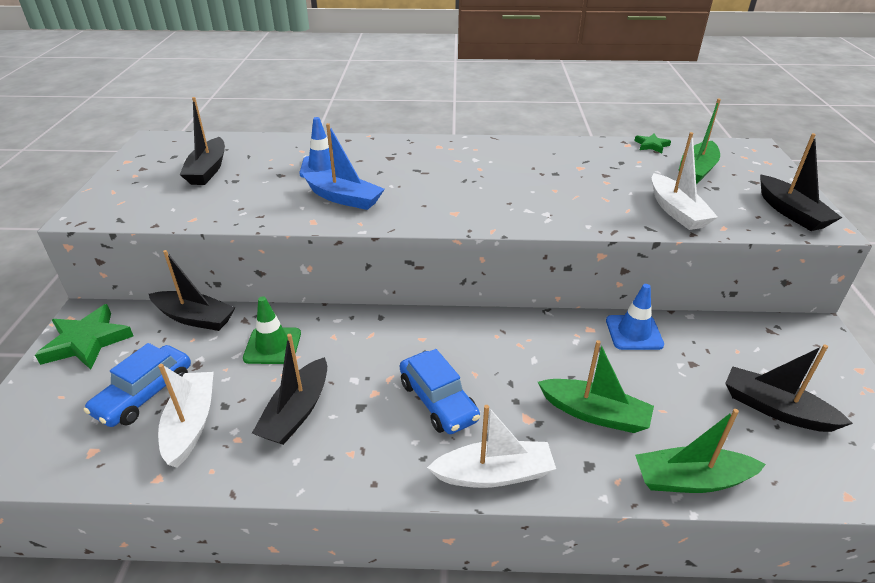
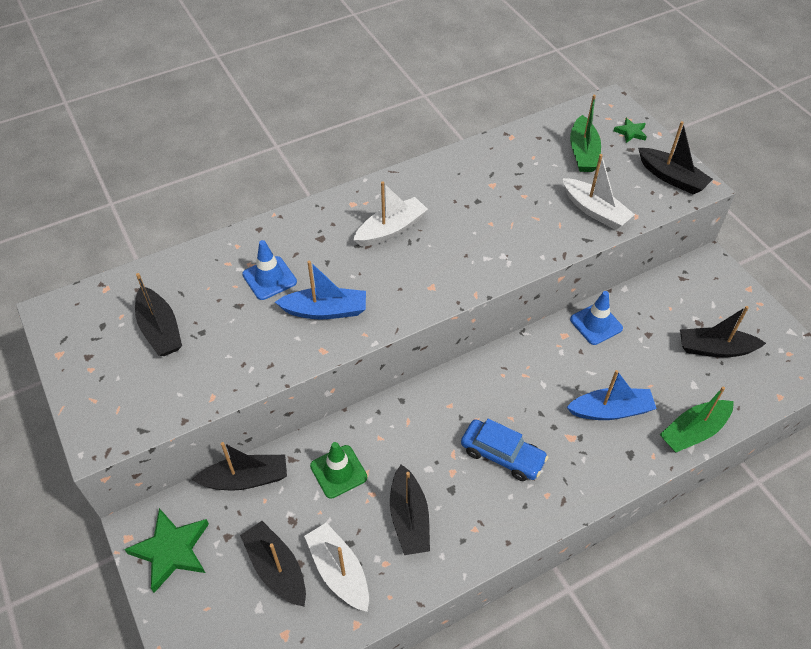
camera: 30 degrees left, 15 degrees up
(144, 394) = (276, 568): blue car -> black boat
(494, 474) = (578, 492): white boat -> white boat (391, 229)
(595, 413) = (610, 410): green boat -> blue boat
(651, 145) = (531, 130): green star -> green star (630, 132)

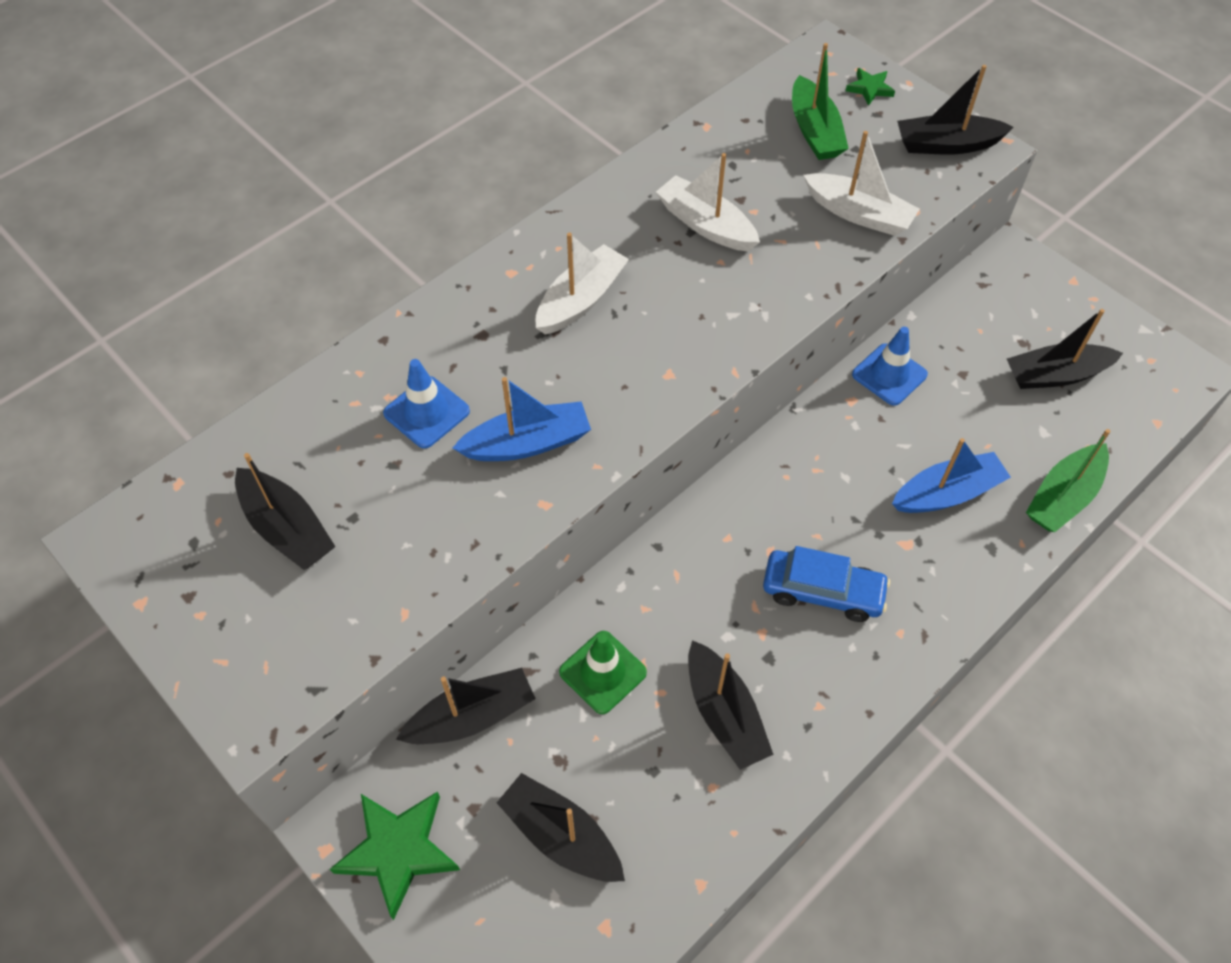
camera: 15 degrees left, 5 degrees up
(339, 571) = (651, 816): white boat -> white boat (706, 225)
(671, 178) = (946, 145): black boat -> black boat turned 150 degrees clockwise

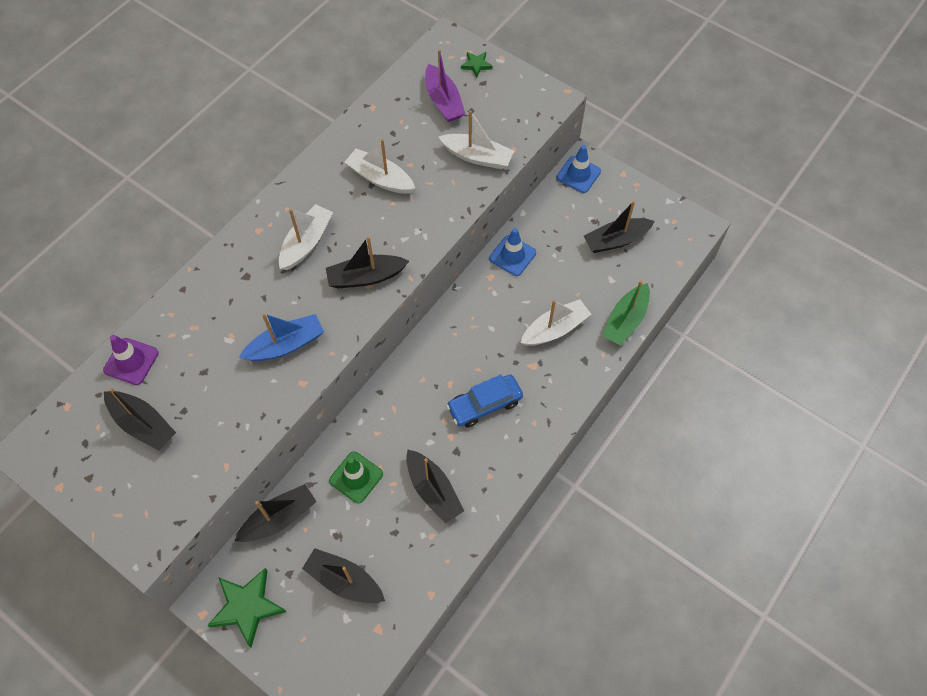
camera: 10 degrees left, 5 degrees up
(287, 432) = (131, 361): none -> purple traffic cone
(426, 412) = (219, 334): blue traffic cone -> blue traffic cone (578, 174)
(814, 131) = (443, 101): green boat -> purple boat
(822, 592) = (484, 404): blue car -> blue car turned 150 degrees clockwise
(946, 145) = (529, 100): black boat -> black boat (366, 277)
(947, 493) = (555, 329): blue boat -> white boat

